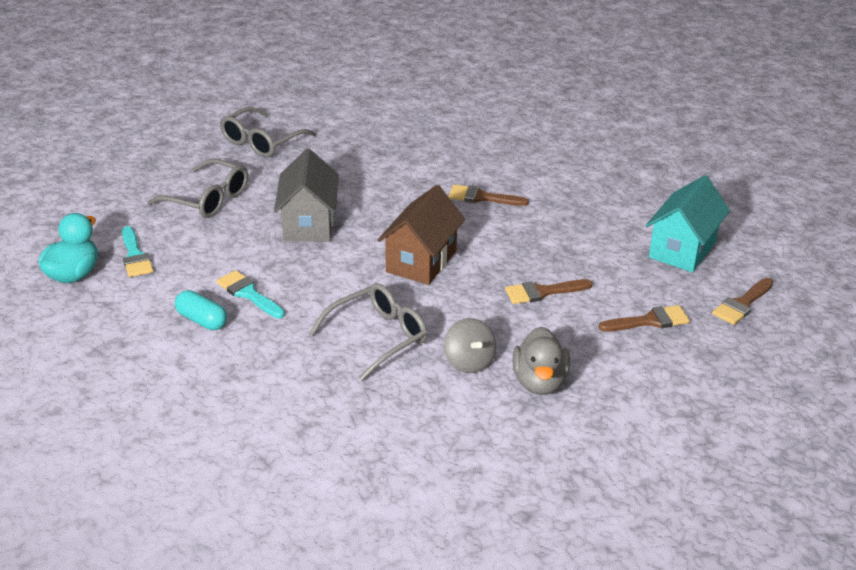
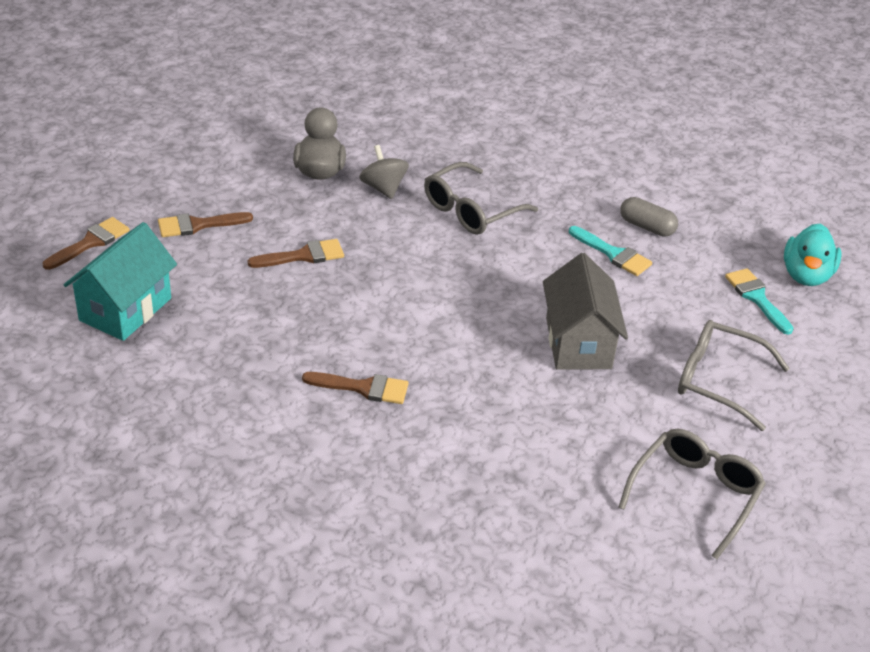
camera: 175 degrees right, 5 degrees up
(202, 320) = (647, 227): turquoise capsule -> grey capsule
(421, 261) = (436, 292): brown house -> none

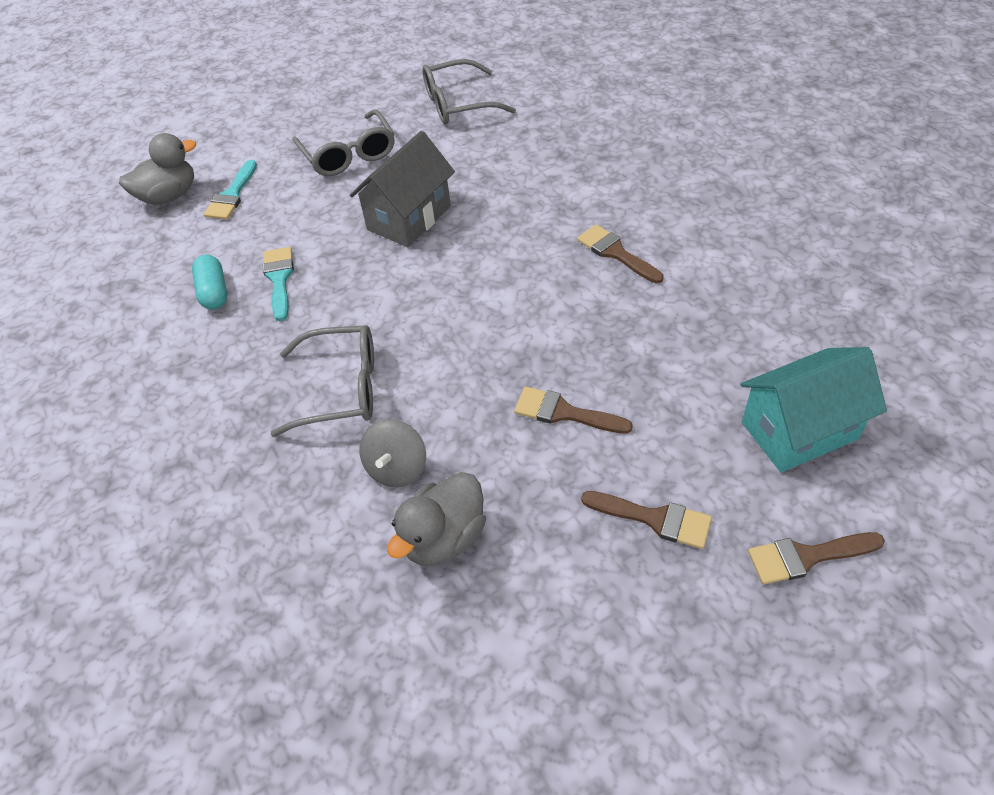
camera: 135 degrees left, 10 degrees up
(647, 227) = (214, 292): grey capsule -> turquoise capsule
(806, 275) = (169, 196): turquoise duck -> grey duck

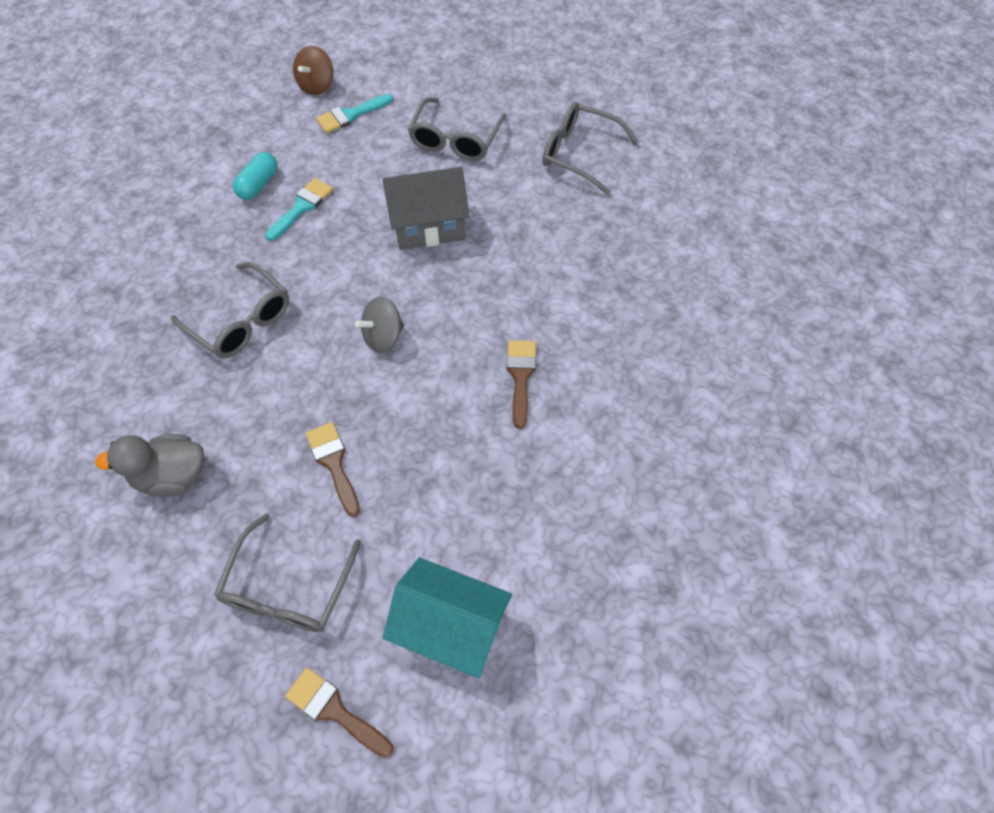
camera: 40 degrees right, 10 degrees up
(169, 196) = (317, 85): grey duck -> brown spinning top
(397, 468) = (204, 405): grey spinning top -> grey spinning top (383, 336)
(655, 519) = (288, 588): brown brush -> grey glasses

